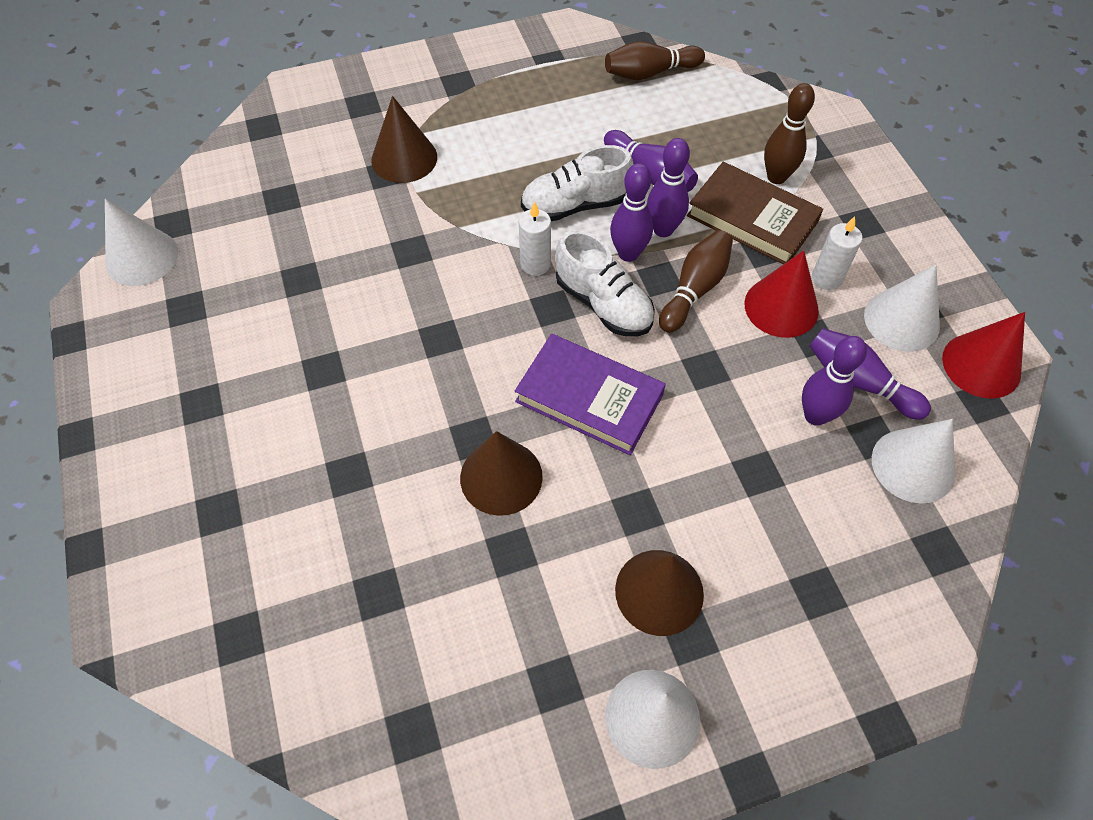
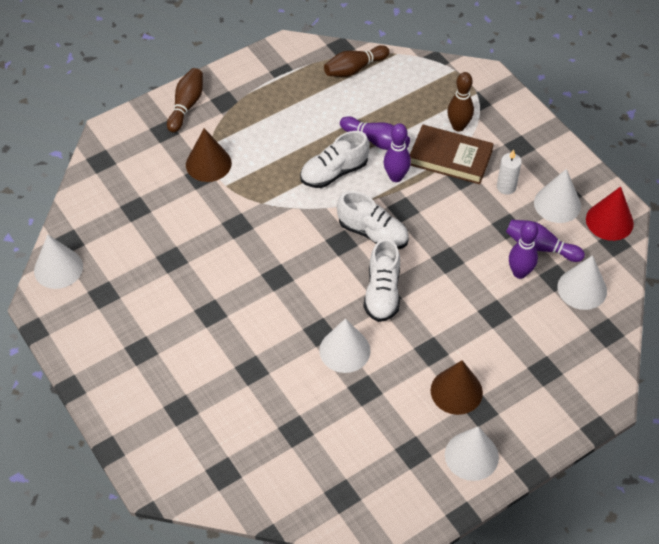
camera: 15 degrees left, 5 degrees down
(501, 477) = (344, 350): brown cone -> white cone
(535, 264) = (321, 217): white candle -> none
(589, 398) = (382, 292): purple book -> white shoe
(628, 253) = (378, 197): purple bowling pin -> none
(694, 289) = (427, 211): brown bowling pin -> brown bowling pin (186, 105)
(781, 307) = (483, 211): red cone -> none

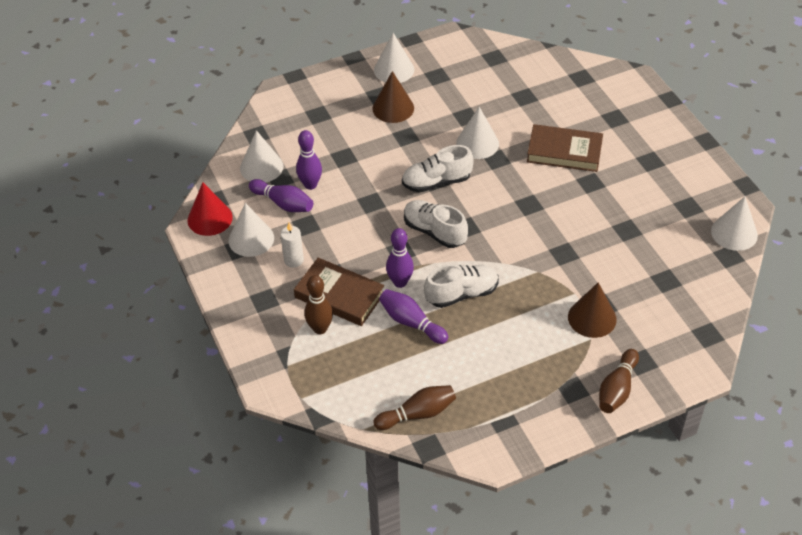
camera: 170 degrees left, 5 degrees down
(241, 351) = (564, 152): none -> brown book
(382, 292) = (436, 182): white shoe -> white shoe turned 120 degrees counterclockwise

